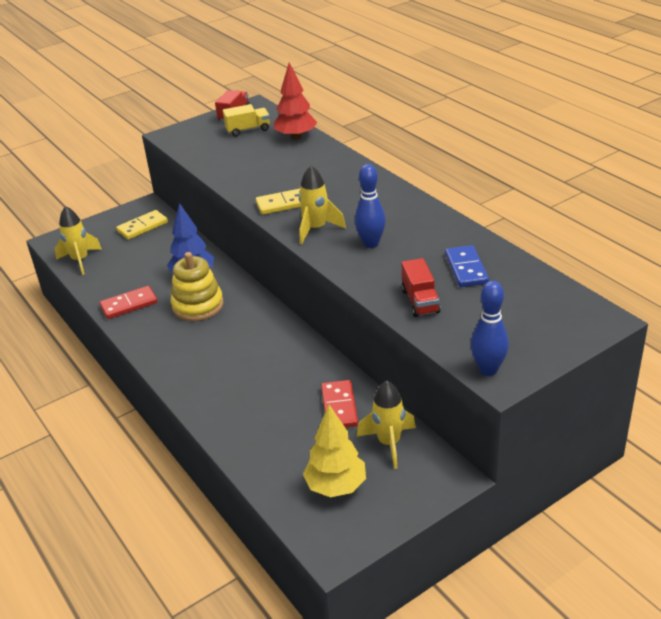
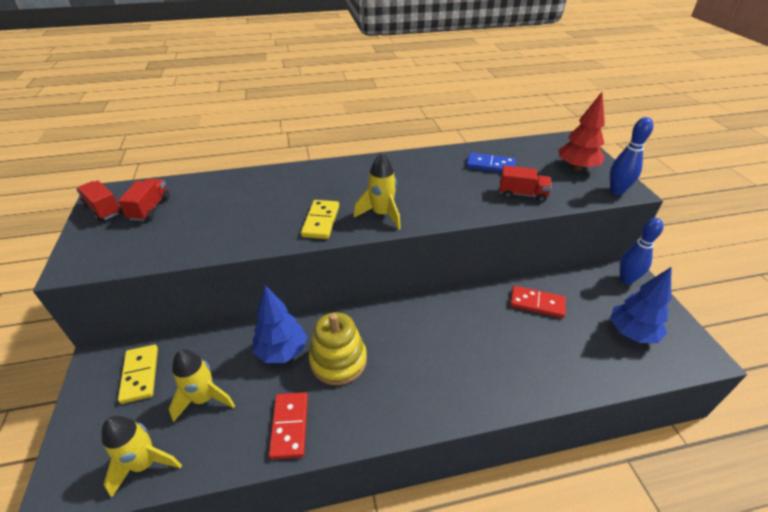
camera: 70 degrees left, 5 degrees up
(248, 130) = (150, 208): yellow truck -> red truck
(296, 137) = (206, 185): red tree -> red tree (576, 168)
(336, 486) = (631, 333): yellow tree -> blue tree
(371, 244) = (427, 194): blue bowling pin -> blue bowling pin (626, 279)
(389, 443) = (587, 290): yellow rocket -> yellow rocket (204, 399)

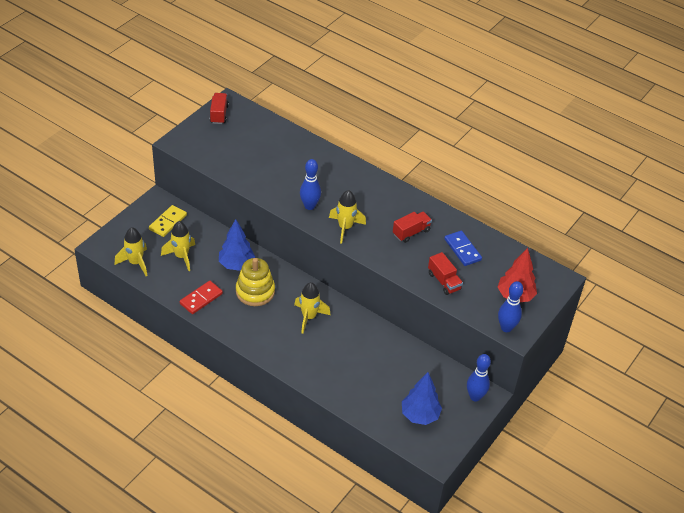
camera: 45 degrees right, 5 degrees up
(150, 208) = (240, 131): red truck -> red truck (411, 232)
(321, 221) = (309, 206): yellow domino -> blue bowling pin
(422, 337) = (309, 317): none -> yellow rocket
(537, 303) = (396, 358): red domino -> none

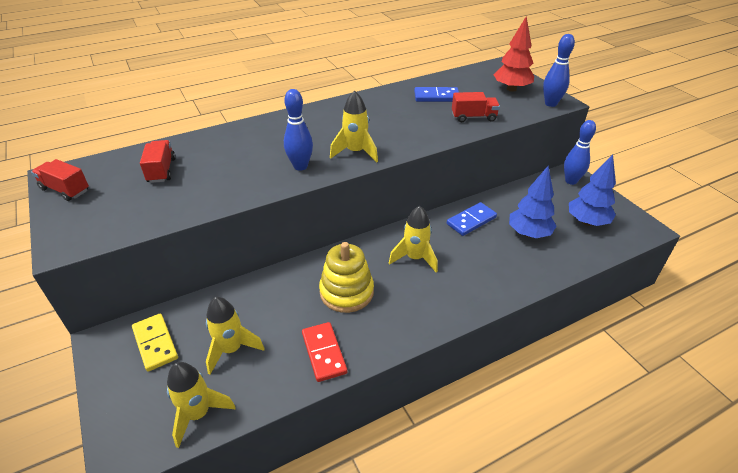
camera: 60 degrees left, 5 degrees down
(236, 264) = (290, 295): blue tree -> blue tree (528, 233)
(372, 339) = (471, 221): none -> blue domino
(411, 232) = (393, 116): red truck -> red truck (161, 170)

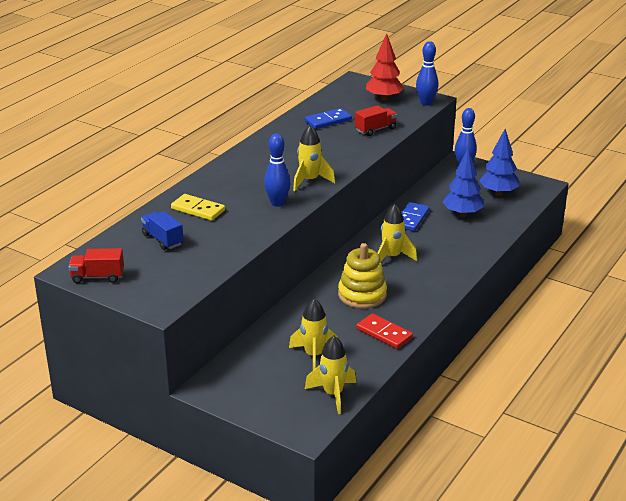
camera: 30 degrees left, 10 degrees down
(155, 343) = (250, 374): yellow domino -> yellow domino (198, 209)
(161, 170) = (163, 240): red truck -> blue truck

